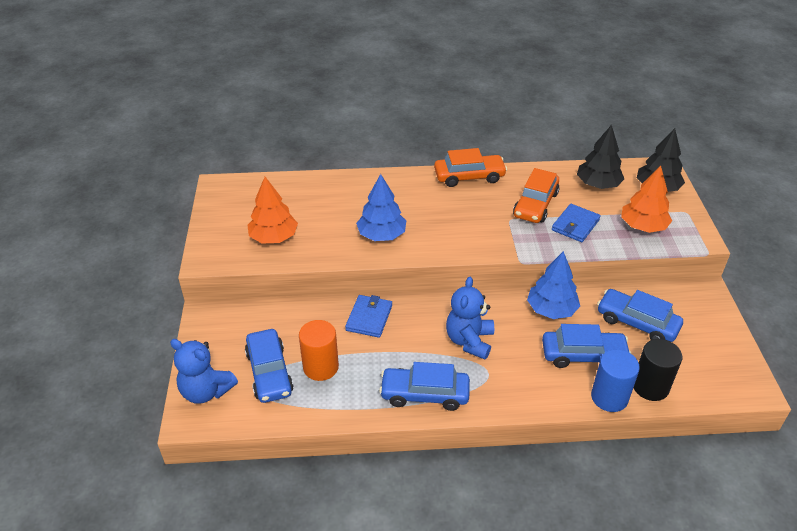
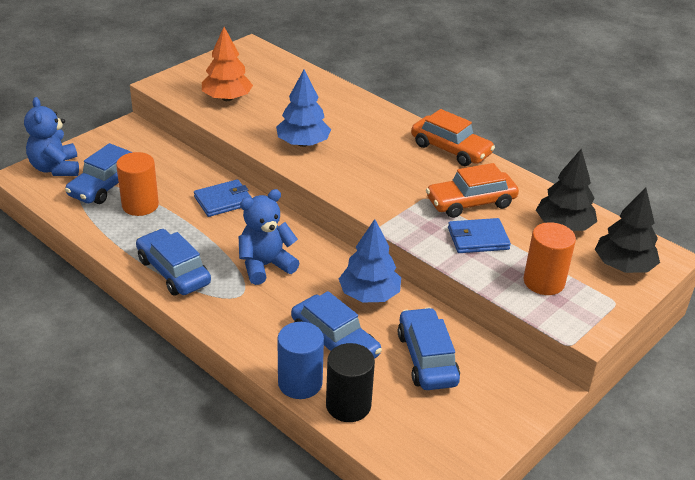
camera: 45 degrees right, 5 degrees down
(643, 226) = (544, 282): orange tree -> orange cylinder

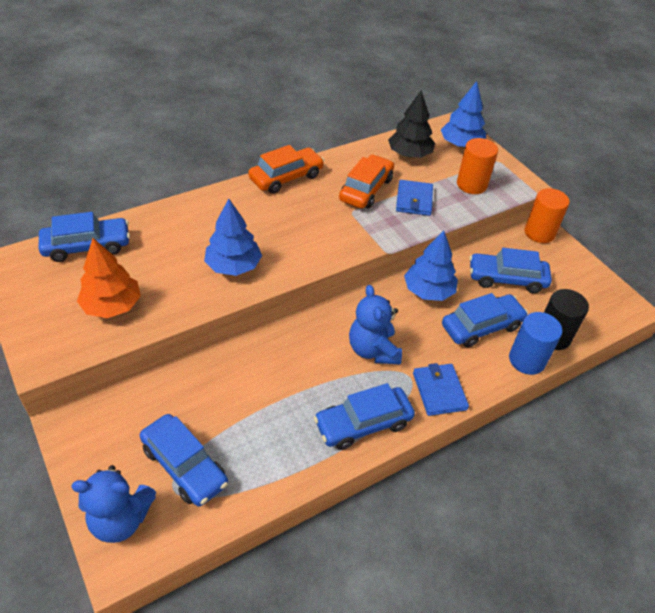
camera: 75 degrees left, 10 degrees up
(140, 205) = (239, 436): orange cylinder -> orange cylinder (539, 233)
(223, 201) = (259, 361): blue wallet -> blue wallet (439, 391)
(287, 72) = (87, 246): none -> blue car
(470, 202) = (366, 189): orange car -> orange car turned 150 degrees counterclockwise
(623, 266) = (461, 144): black tree -> blue tree

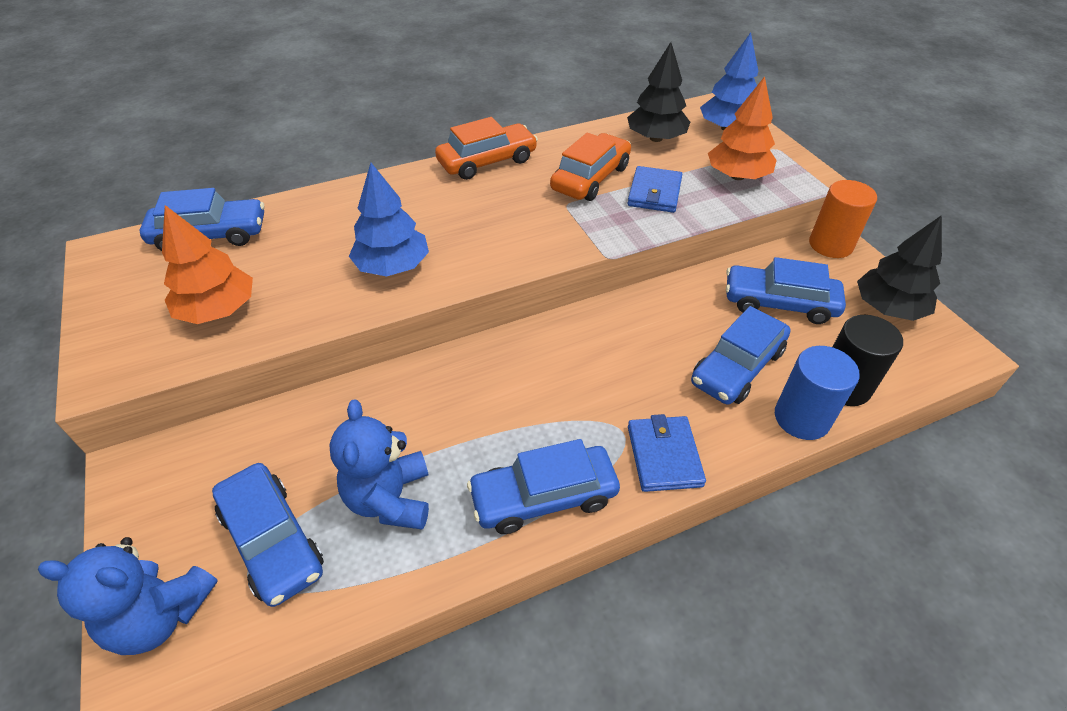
camera: 10 degrees right, 0 degrees up
(373, 350) = (574, 390): blue teddy bear -> blue teddy bear (390, 499)
(428, 291) = (664, 314): blue tree -> none
(471, 184) = (737, 176): orange cylinder -> orange tree
(481, 327) = (737, 367): blue car -> blue car turned 150 degrees clockwise
(580, 279) = (888, 308): none -> black tree

